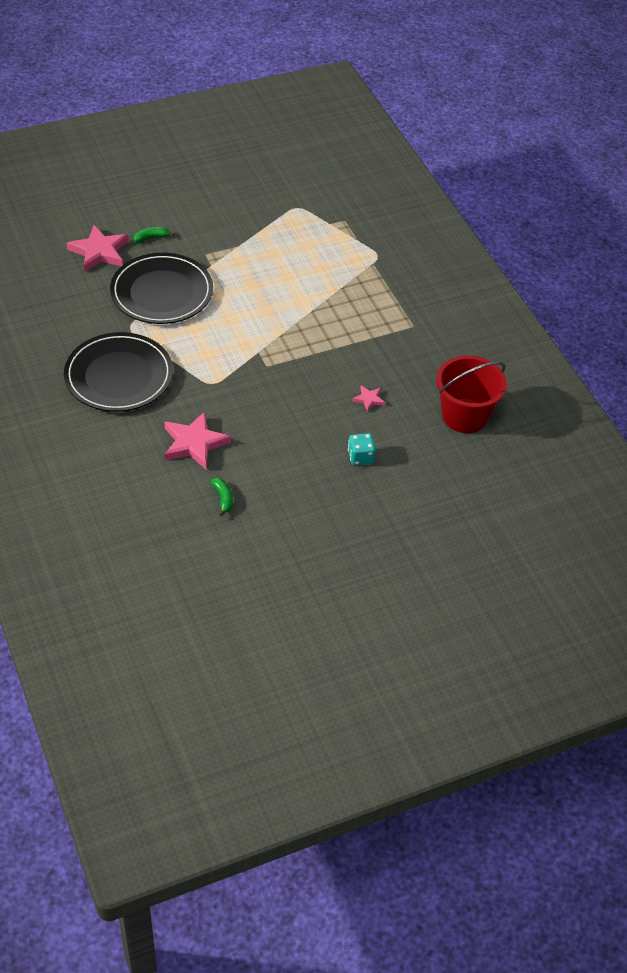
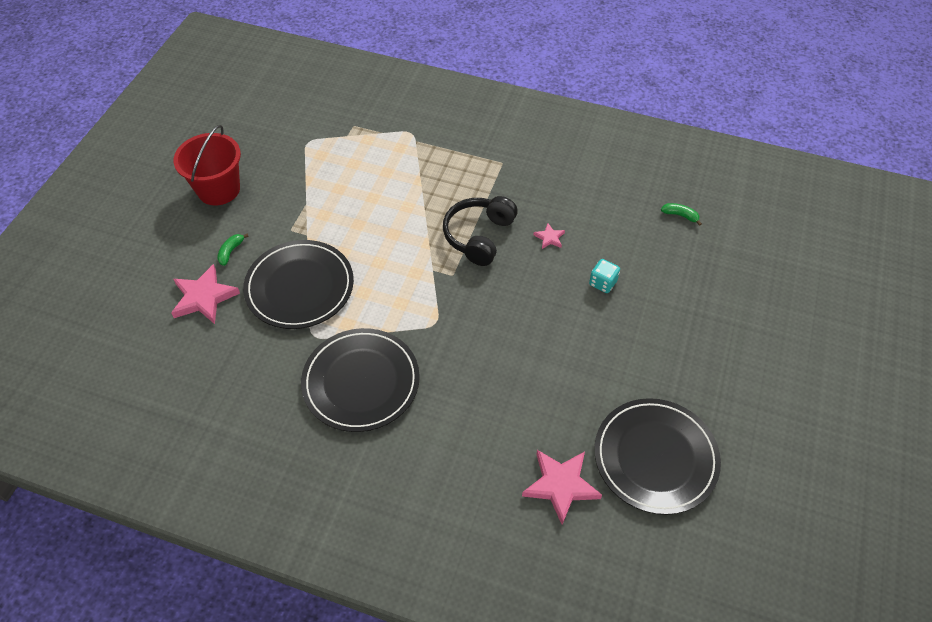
camera: 45 degrees left, 5 degrees up
(194, 443) = (488, 380): pink star -> pink star (561, 485)
(223, 499) = (566, 402): green banana -> green banana (680, 215)
(228, 578) = (655, 457): none -> black plate
(321, 358) = (479, 236): none -> black headphones
(464, 416) = (618, 196): red bucket -> red bucket (218, 189)

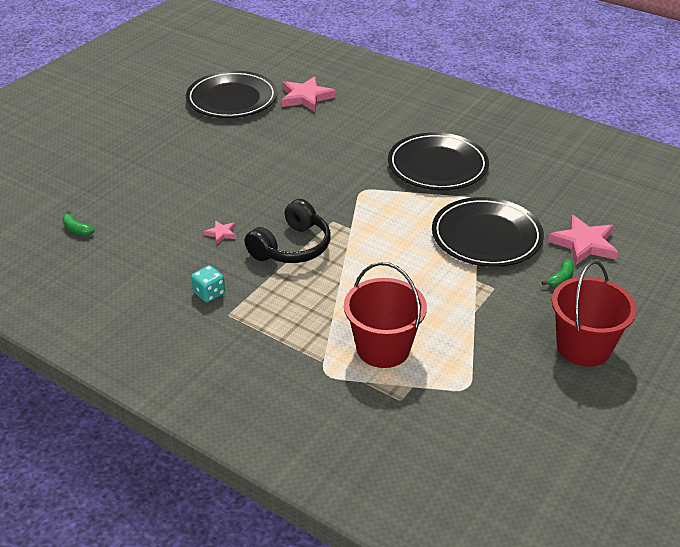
camera: 165 degrees left, 15 degrees down
(374, 159) = (383, 348): none -> red bucket
(602, 283) = (195, 192): turquoise dice -> turquoise dice (209, 293)

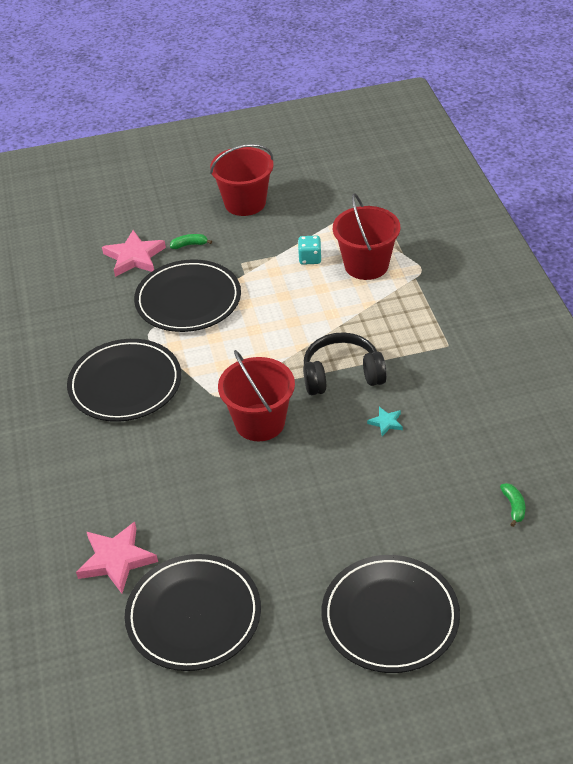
camera: 135 degrees left, 5 degrees up
(116, 145) = (390, 617): none -> black plate
(209, 293) = (447, 370): turquoise dice -> turquoise dice (310, 258)
(221, 233) = (386, 422): pink star -> turquoise star
(313, 190) = (260, 422): none -> red bucket

